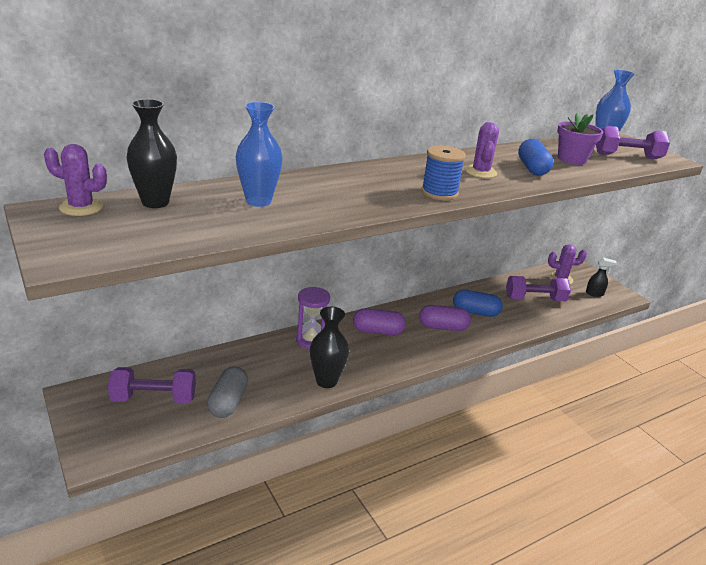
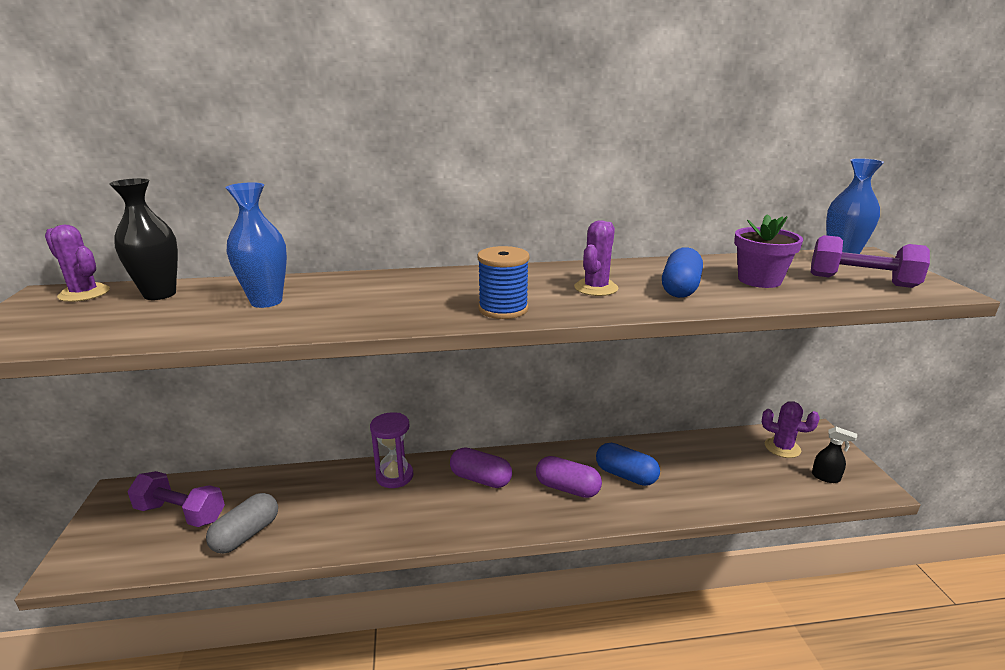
camera: 25 degrees right, 5 degrees down
(326, 381) = (372, 532): black vase -> none
(534, 299) = (724, 471): purple dumbbell -> none

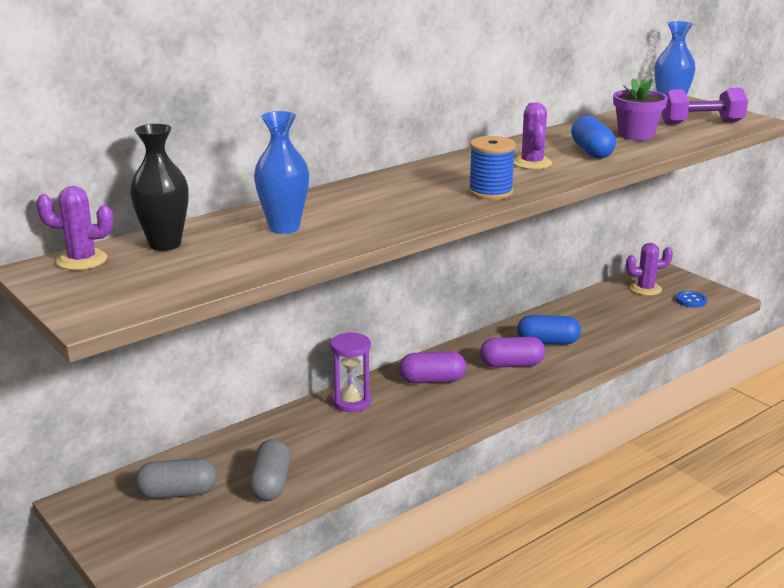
camera: 30 degrees left, 0 degrees up
(181, 513) = (177, 493): purple dumbbell -> grey capsule
(826, 477) = (691, 301): black spray bottle -> blue button

